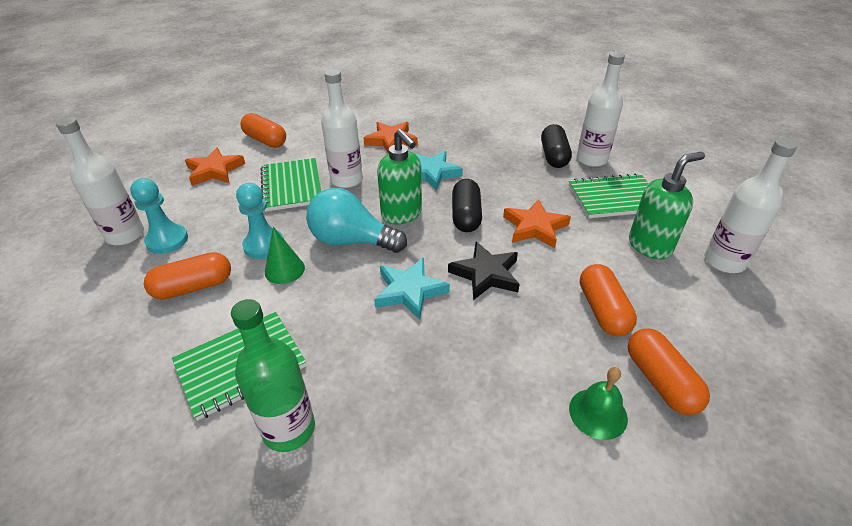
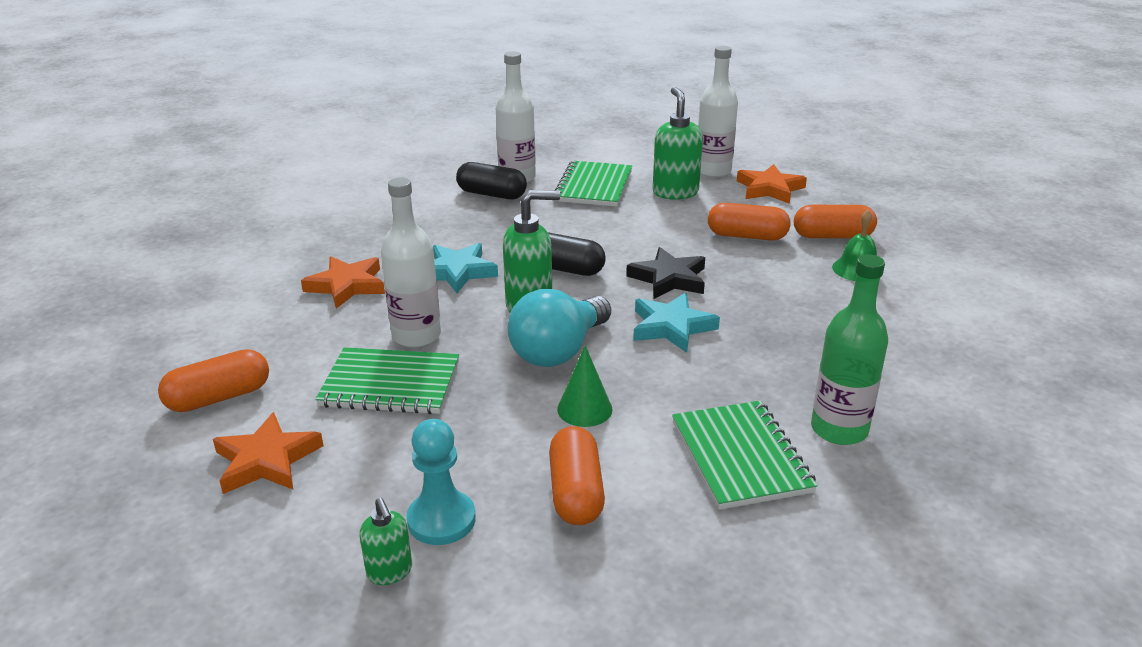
camera: 70 degrees left, 10 degrees down
(125, 235) = (390, 572): white bottle -> green soap dispenser
(264, 245) = (521, 422): turquoise pawn -> none
(535, 227) = (611, 236): orange star -> orange star (769, 189)

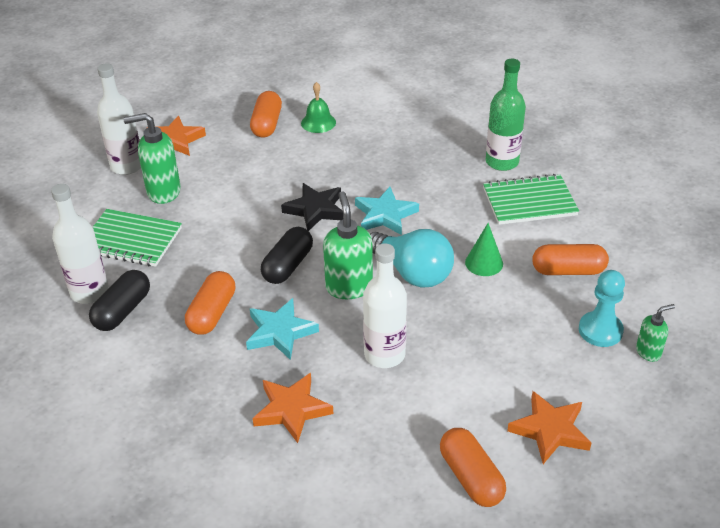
camera: 85 degrees left, 10 degrees up
(390, 384) = (453, 366): green notebook -> none
(747, 236) = (256, 163): orange capsule -> orange capsule (212, 313)

